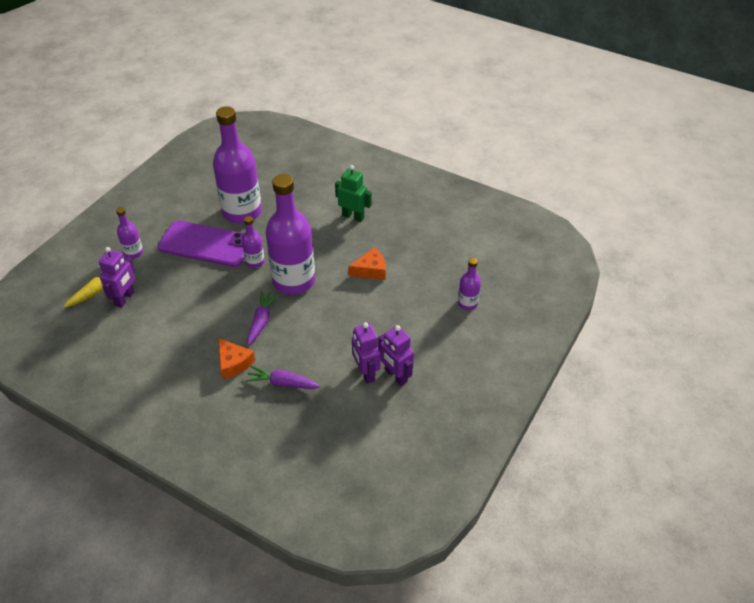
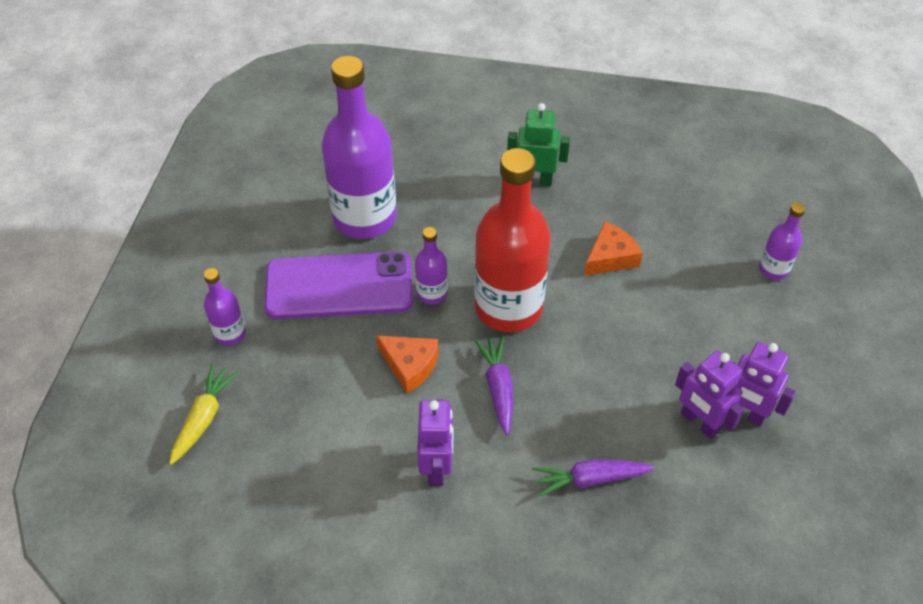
camera: 20 degrees left, 5 degrees up
(125, 298) = (260, 416): purple robot -> purple robot (437, 467)
(233, 363) = (496, 470): orange cheese -> orange cheese (410, 365)
(294, 281) = (508, 307): purple bottle -> red bottle

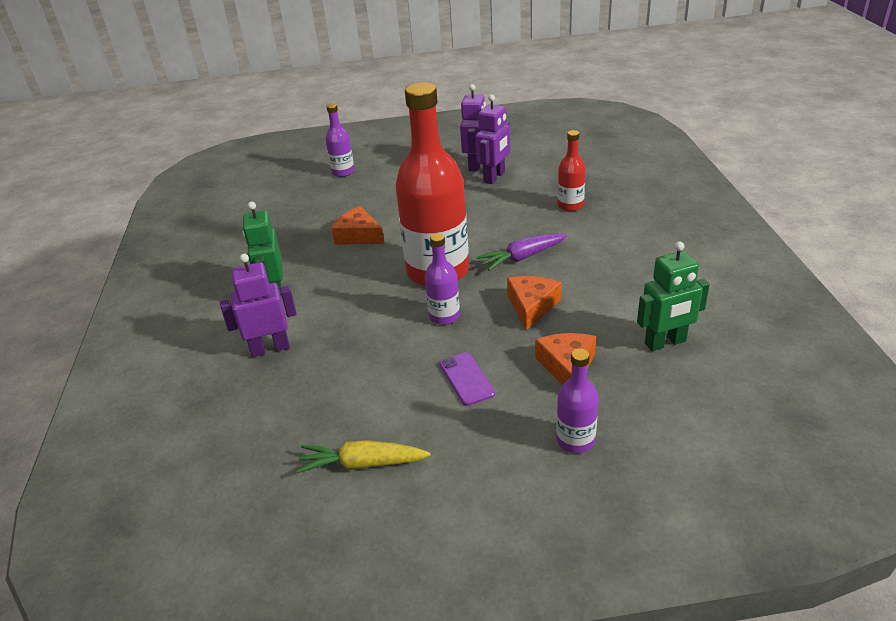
camera: 105 degrees left, 15 degrees down
(204, 418) = (685, 418): yellow carrot -> yellow carrot (362, 464)
(296, 451) = (665, 343): none -> green robot
(312, 360) = (567, 366): none -> orange cheese
(339, 286) = (466, 379): purple phone -> purple phone, size x0.43
(364, 218) = (362, 391): purple bottle -> none
(437, 467) = (615, 267): purple robot -> purple robot (270, 348)
(589, 479) = (570, 205): purple carrot -> red bottle

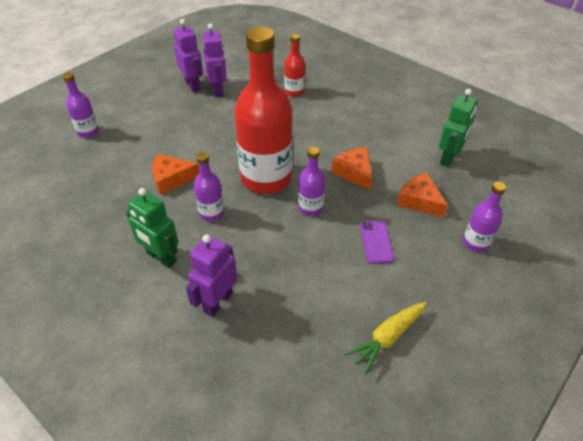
camera: 45 degrees left, 10 degrees up
(354, 278) = (211, 213): none -> purple bottle
(466, 379) = (376, 242): purple phone -> purple phone turned 60 degrees clockwise
(522, 257) = (308, 142): purple carrot -> none

